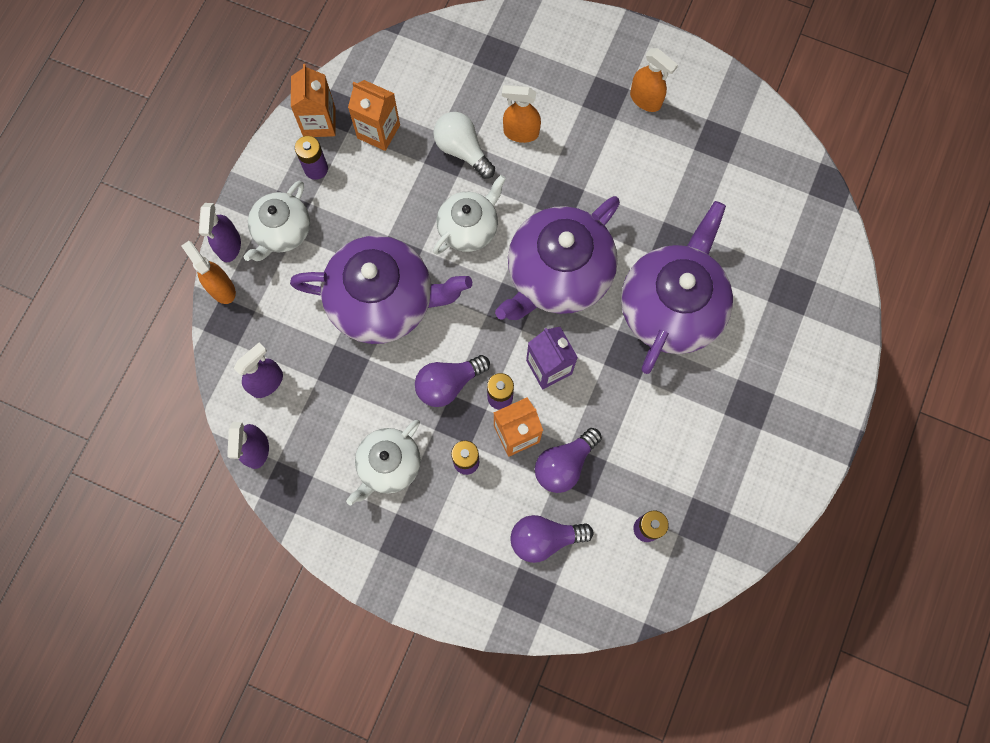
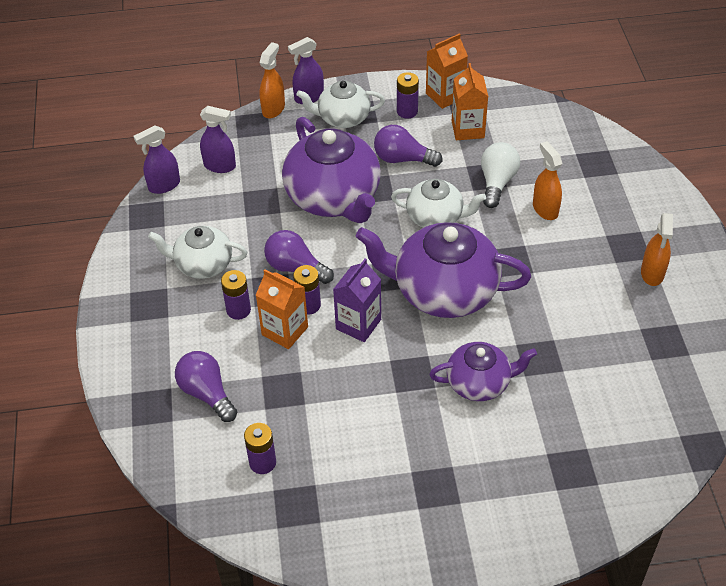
camera: 60 degrees right, 25 degrees down
(564, 464) = (281, 376): purple light bulb -> purple light bulb (402, 159)
(671, 307) = (479, 383): purple teapot -> purple teapot, size x0.58

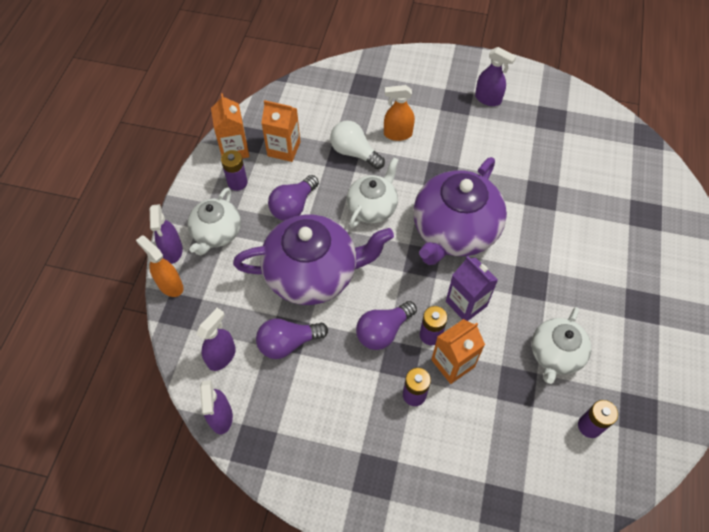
camera: 70 degrees left, 10 degrees up
(203, 264) = (345, 410): white teapot -> white teapot (555, 354)
(207, 393) = (502, 451): purple light bulb -> purple light bulb (288, 343)
(479, 383) = (553, 241): purple teapot -> none
(652, 273) = (488, 99): orange spray bottle -> purple spray bottle

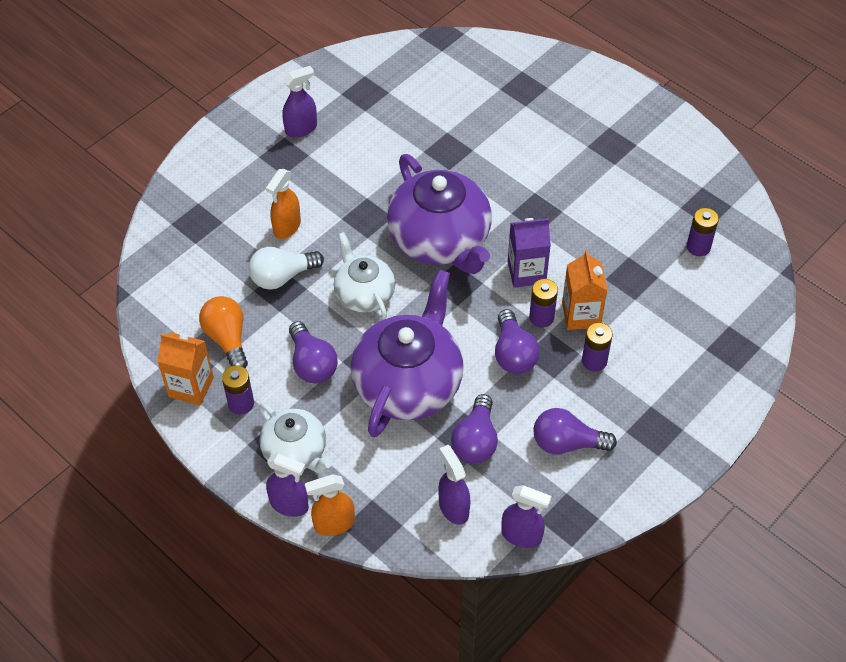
camera: 60 degrees left, 5 degrees down
(284, 149) = (227, 339): orange carton -> orange light bulb
(323, 411) = (567, 443): none -> purple light bulb
(555, 354) = (619, 233): white teapot -> none

